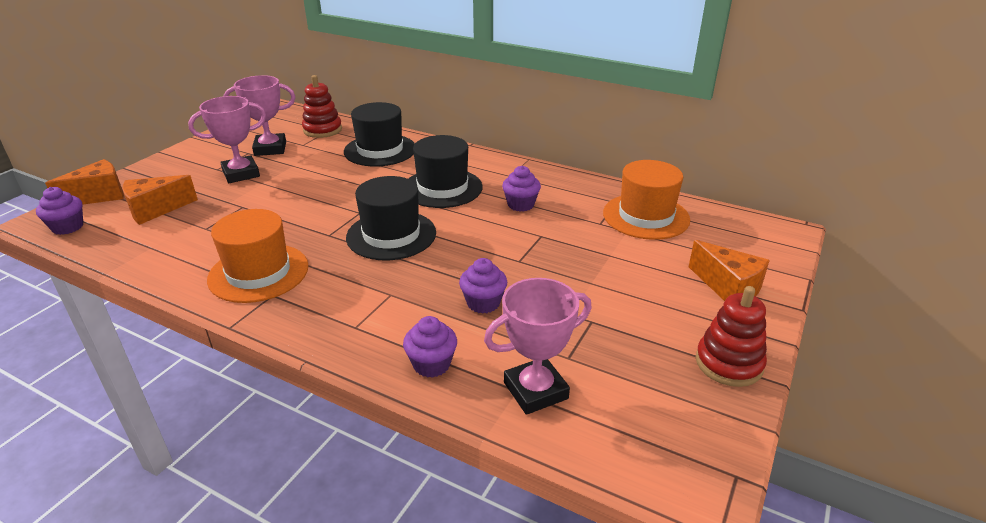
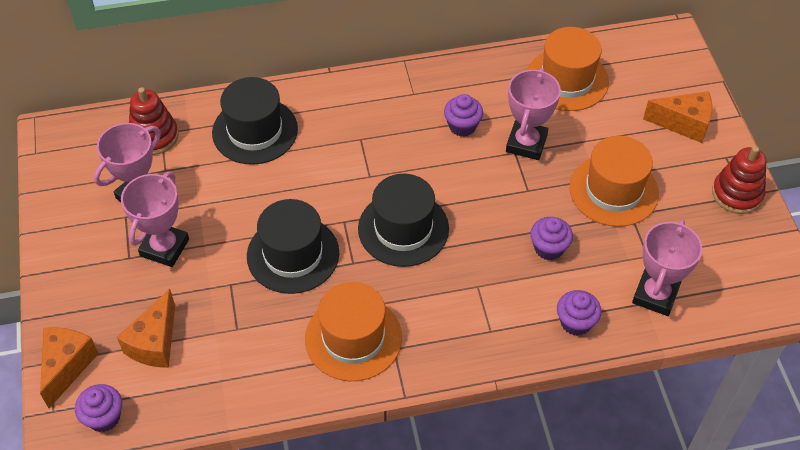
camera: 40 degrees left, 20 degrees up
(442, 188) = (376, 146): black hat -> black hat (293, 254)
(558, 235) = (526, 143): none -> pink trophy
(596, 297) = (613, 190): none -> orange hat

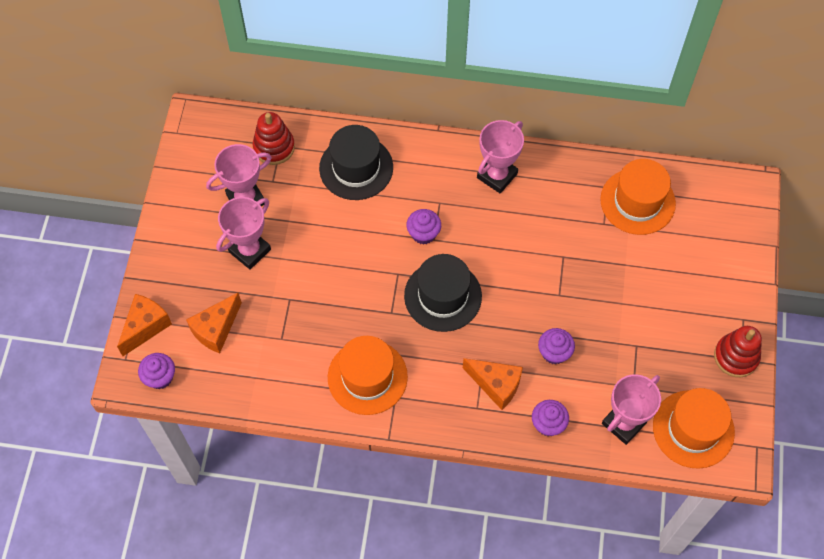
camera: 20 degrees right, 10 degrees up
(293, 254) = (347, 289): black hat -> none
(462, 126) = (529, 218): purple cupcake -> purple cupcake (423, 233)
(526, 143) = (576, 251): pink trophy -> pink trophy (497, 175)
(613, 190) = (631, 318): orange hat -> orange hat (693, 429)
(683, 124) = (721, 276): orange cheese -> orange cheese (496, 385)

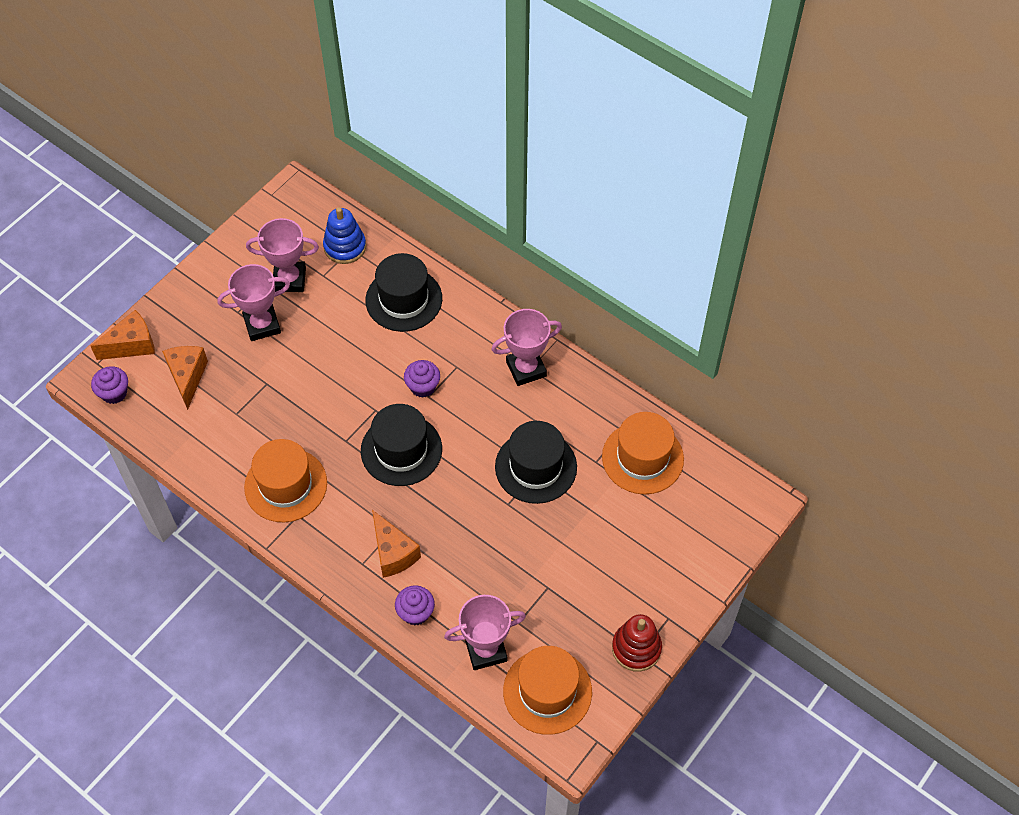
camera: 30 degrees right, 5 degrees down
(216, 329) = (187, 377): orange cheese -> orange cheese turned 105 degrees clockwise
(274, 147) = (345, 247): red stacking toy -> blue stacking toy
(554, 352) = (466, 553): purple cupcake -> none
(560, 252) = (536, 467): none -> black hat

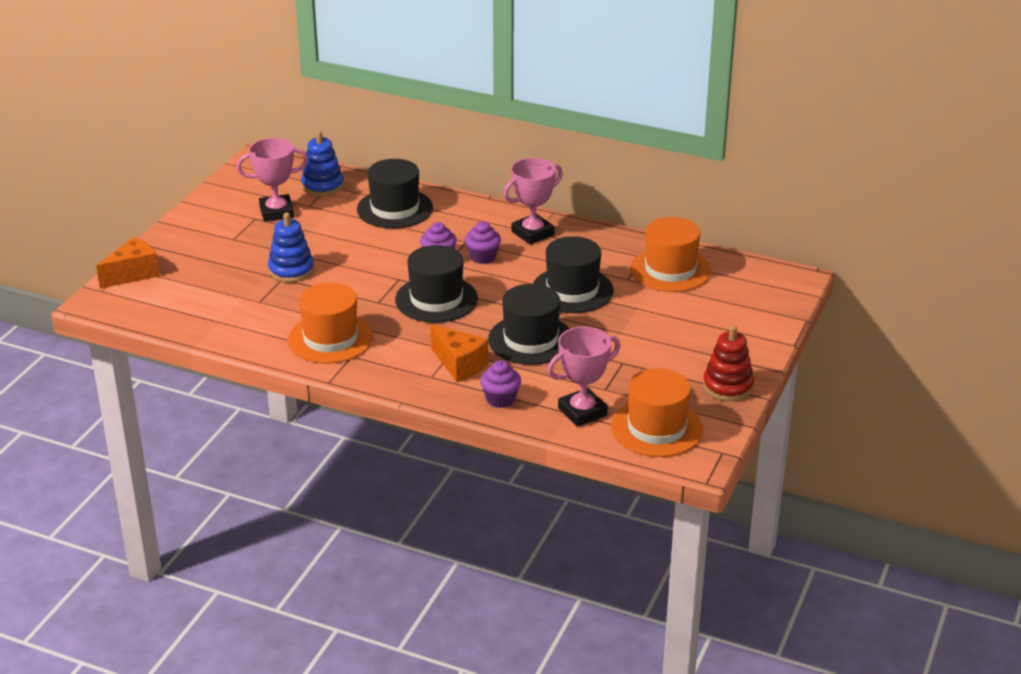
camera: 15 degrees left, 25 degrees down
(114, 393) = (127, 306): purple cupcake -> purple cupcake (482, 257)
(187, 377) = (199, 286): orange cheese -> none
(262, 325) = (261, 243): pink trophy -> none
(278, 373) = (291, 270): none -> blue stacking toy
(471, 532) = (530, 340): none -> black hat

